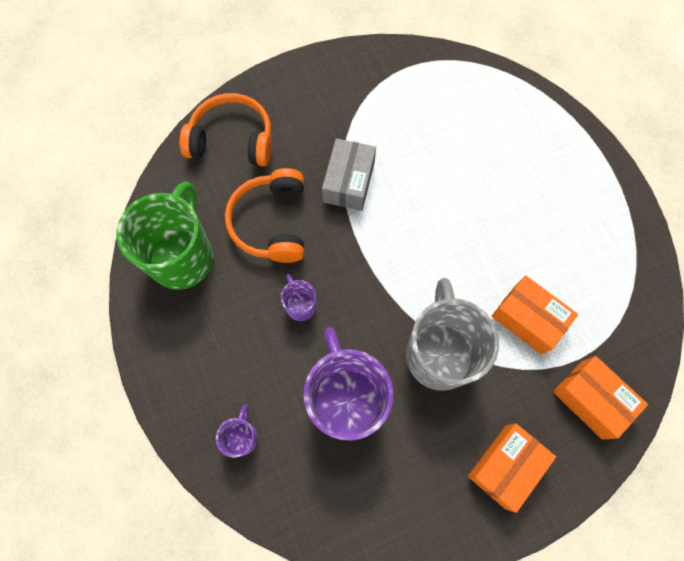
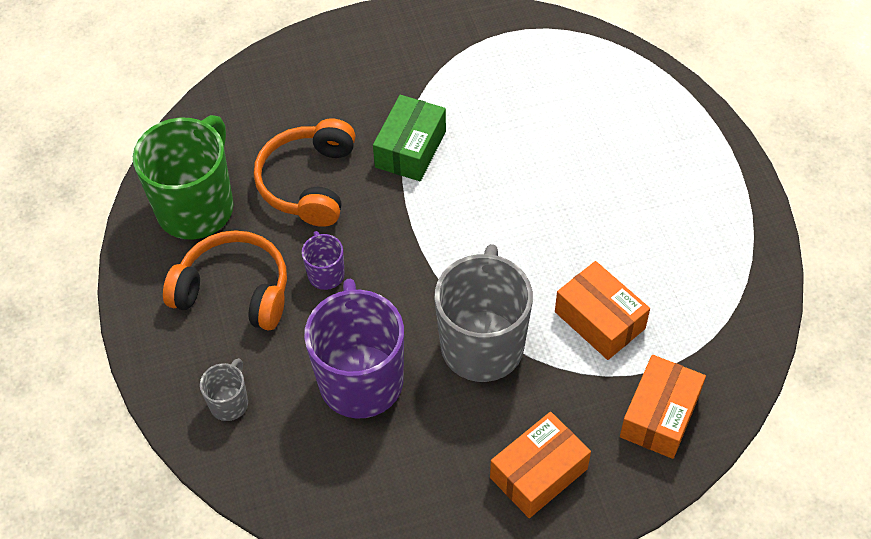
camera: 10 degrees right, 15 degrees down
(232, 140) = (279, 90): orange headphones -> orange headphones (234, 291)
(242, 437) = (230, 403): purple mug -> grey mug
(349, 182) = (410, 149): grey box -> green box
(591, 399) = (660, 415): orange box -> orange box turned 60 degrees clockwise

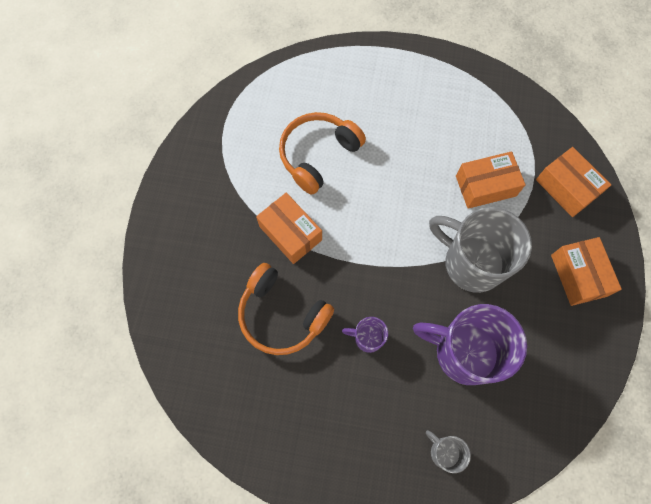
camera: 65 degrees left, 15 degrees up
(197, 207) = (260, 406): green mug -> none
(234, 291) = (351, 409): orange headphones -> orange headphones (318, 155)
(410, 149) = (290, 233): green box -> orange box

